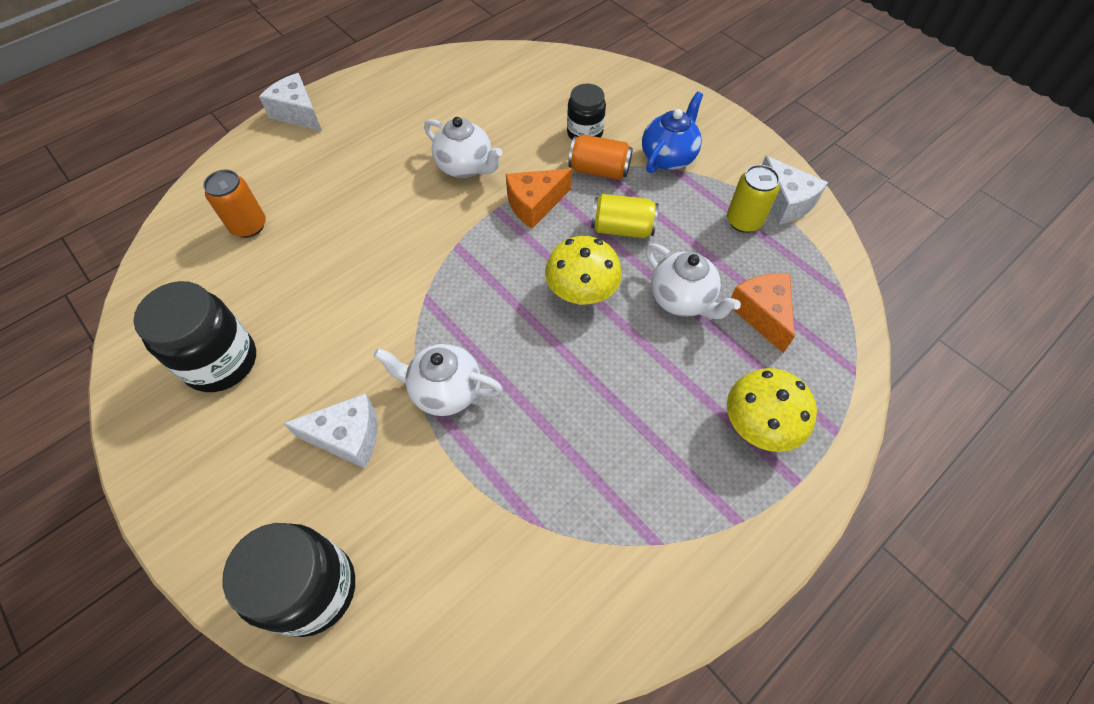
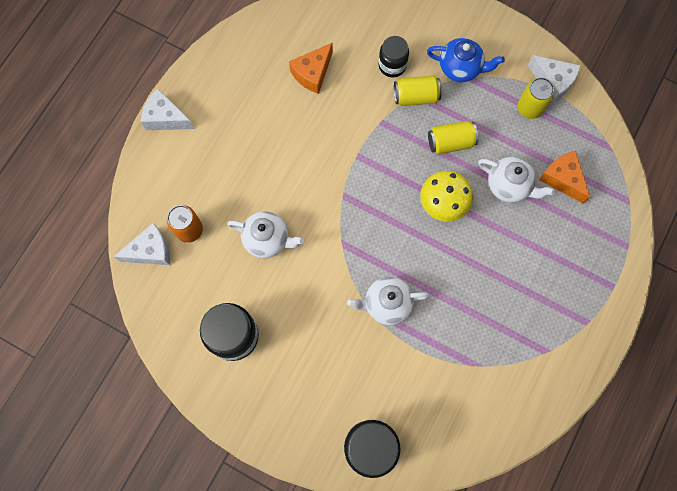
camera: 20 degrees left, 15 degrees up
(347, 437) = (342, 355): white cheese -> white cheese (151, 251)
(465, 167) = (318, 126): white teapot -> white teapot (267, 239)
(534, 204) = (382, 142): orange cheese -> orange cheese (312, 73)
(599, 170) = (415, 96): orange can -> yellow can
(668, 157) = (460, 68): blue teapot -> blue teapot turned 90 degrees clockwise
(758, 426) = (581, 259): yellow mushroom -> none

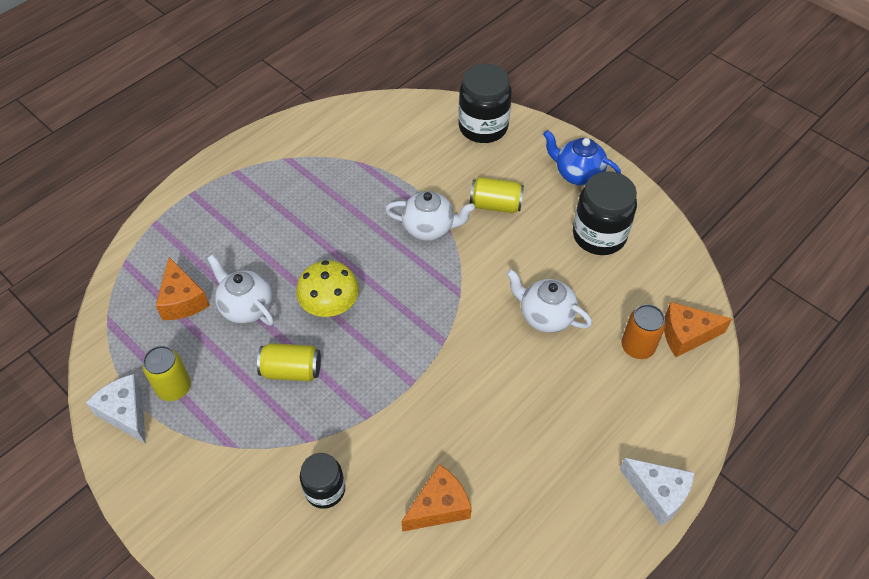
camera: 165 degrees left, 20 degrees down
(151, 251) = (686, 335): white cheese -> orange cheese
(415, 96) = (310, 438): yellow can -> yellow can (495, 205)
(460, 68) = (235, 462): blue teapot -> blue teapot (577, 174)

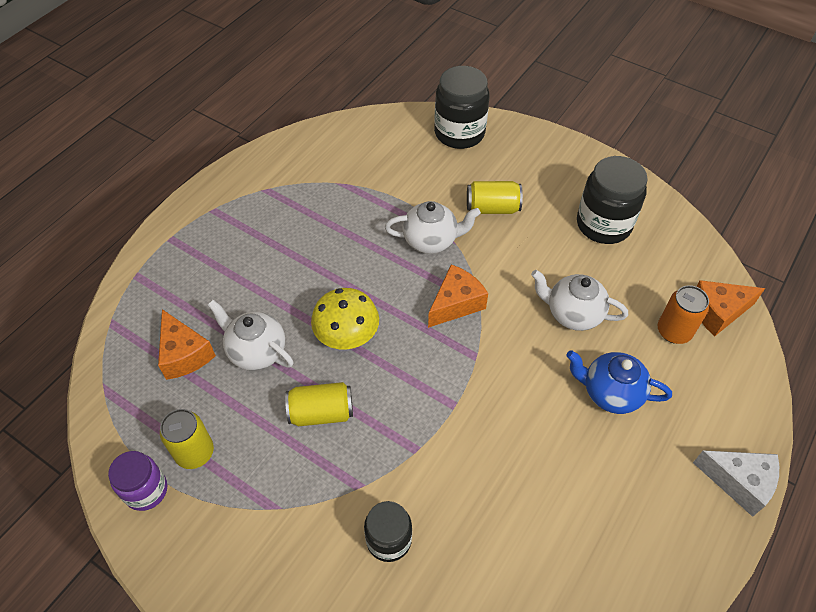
camera: 10 degrees left, 0 degrees up
(126, 413) = (146, 490): white cheese -> purple jar
(439, 506) = (517, 537): orange cheese -> orange cheese (456, 304)
(577, 174) = (565, 167): blue teapot -> blue teapot (610, 393)

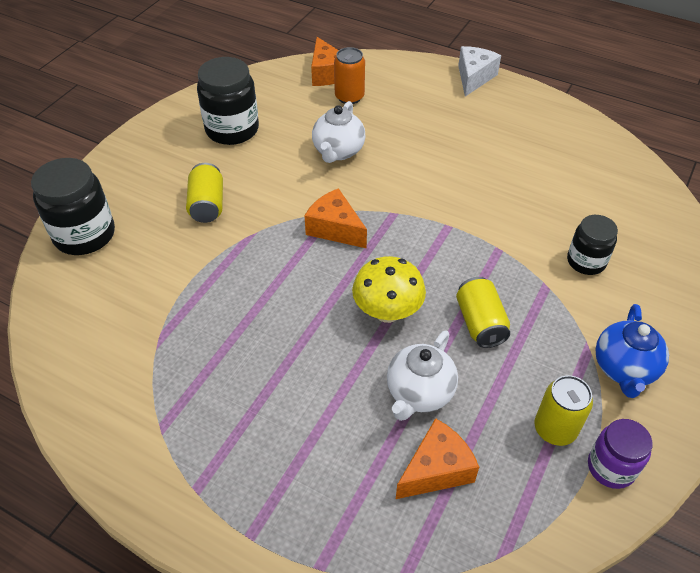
camera: 95 degrees left, 5 degrees down
(431, 241) = (253, 251): white teapot -> none
(610, 393) = (415, 133): blue teapot -> blue teapot (624, 369)

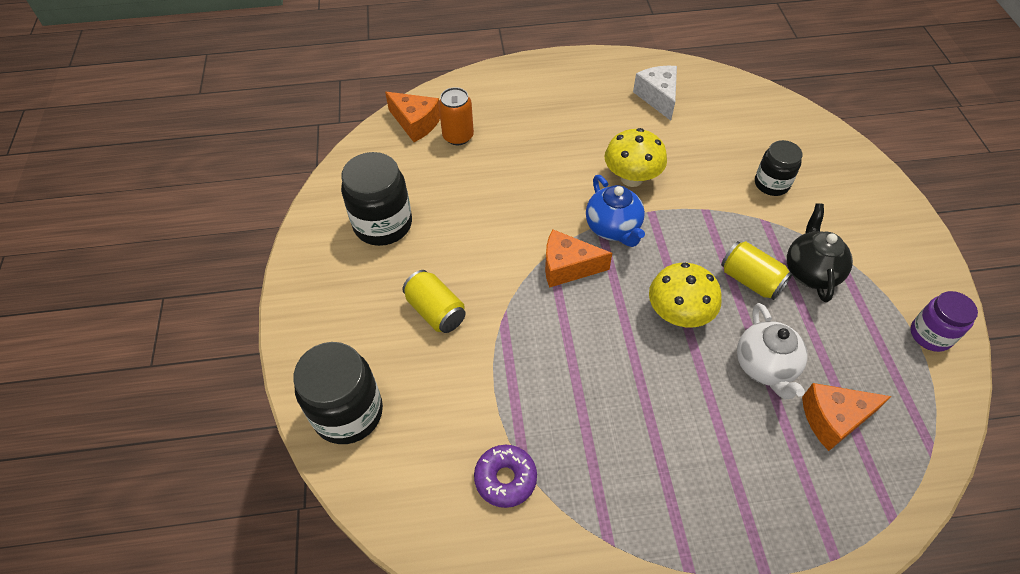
camera: 35 degrees left, 5 degrees up
(137, 340) = (505, 478): none -> purple donut
(338, 151) = (500, 194): white teapot -> none
(436, 470) = (833, 419): orange cheese -> orange cheese turned 120 degrees counterclockwise
(458, 193) = (631, 178): none -> yellow mushroom
(474, 78) = (544, 66): white cheese -> white cheese (658, 97)
(545, 348) = (810, 271): none -> black teapot
(555, 429) = (873, 331): yellow can -> none
(624, 369) = (871, 254): blue teapot -> blue teapot (613, 228)

